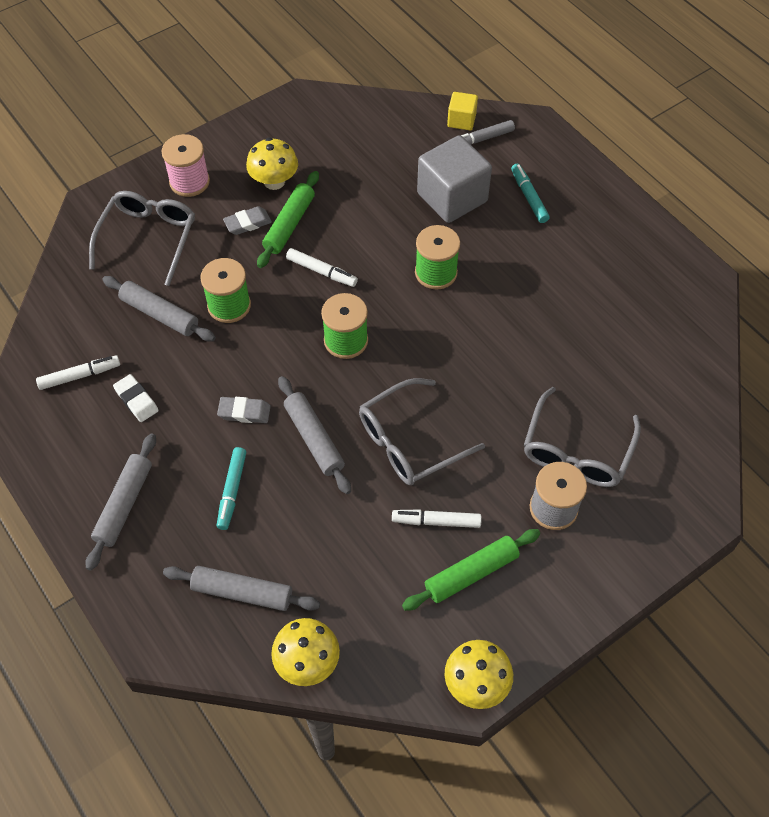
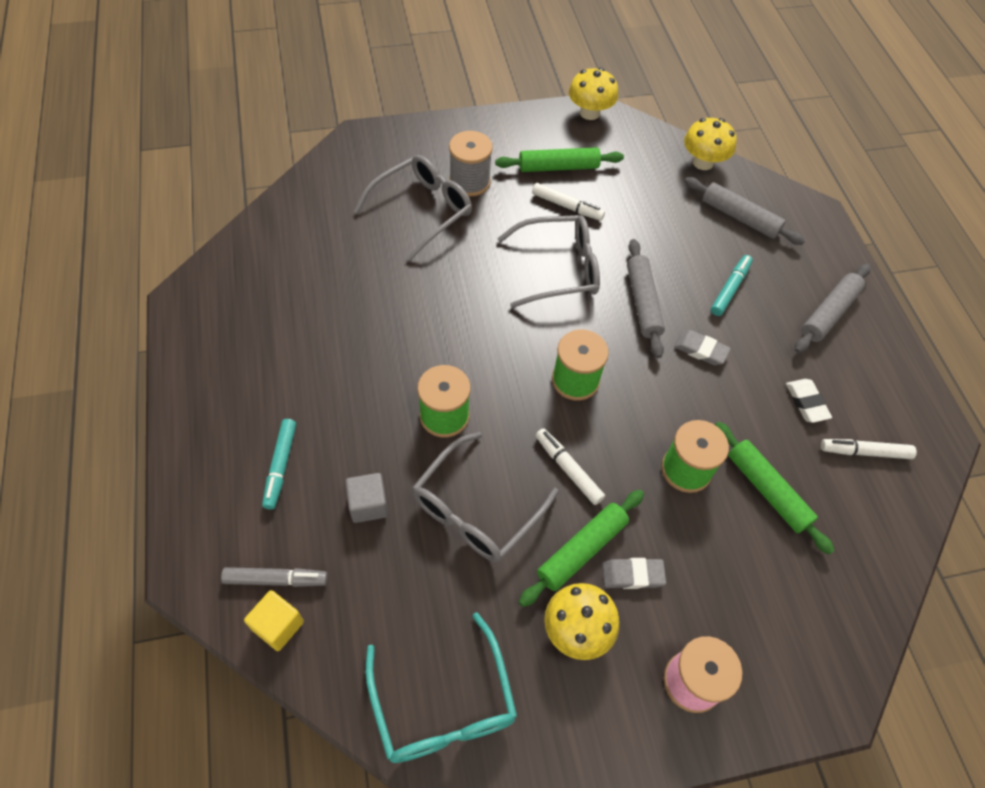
camera: 160 degrees left, 0 degrees up
(148, 238) = (764, 606): grey glasses -> grey glasses (476, 509)
(160, 314) = (767, 490): grey rolling pin -> green rolling pin
(339, 121) = (443, 705): none -> turquoise glasses
(452, 197) = (368, 504): grey cube -> grey cube, size x0.51

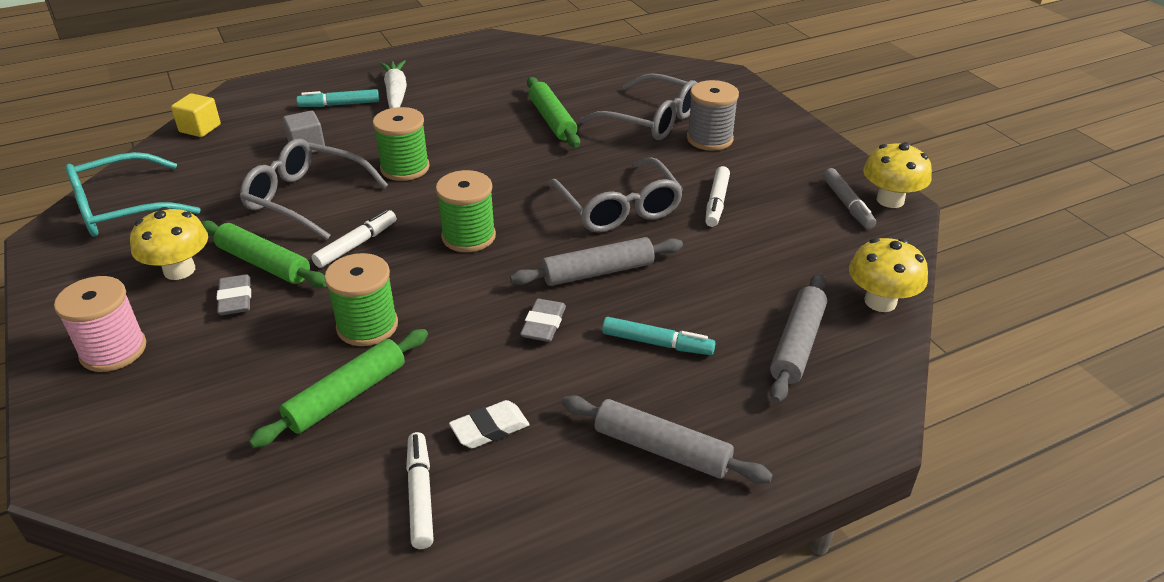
camera: 80 degrees right, 20 degrees down
(276, 579) = (238, 121): grey marker -> grey marker (847, 204)
(277, 407) = (396, 93): none -> white carrot
(558, 167) = (776, 189): green rolling pin -> green rolling pin (552, 120)

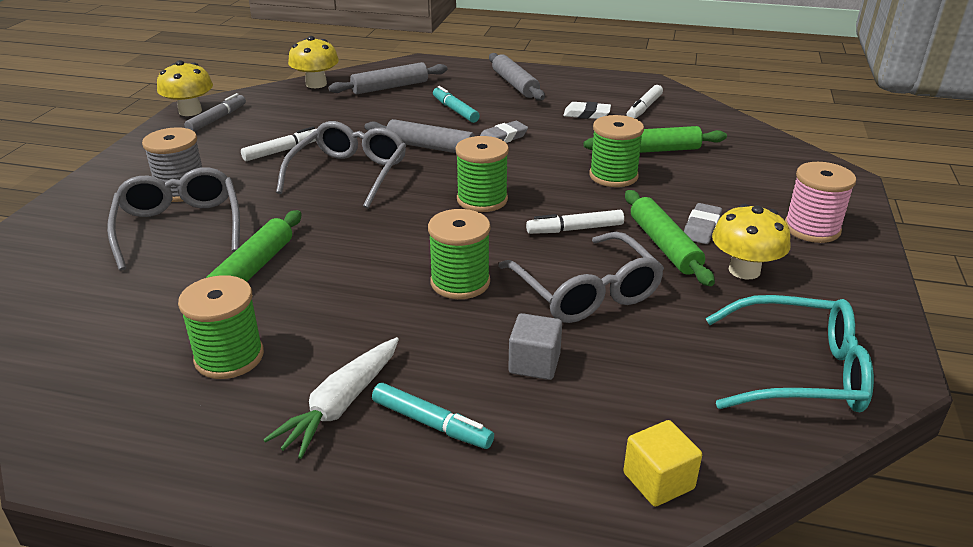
camera: 140 degrees left, 5 degrees down
(484, 86) = (229, 357): none -> green spool

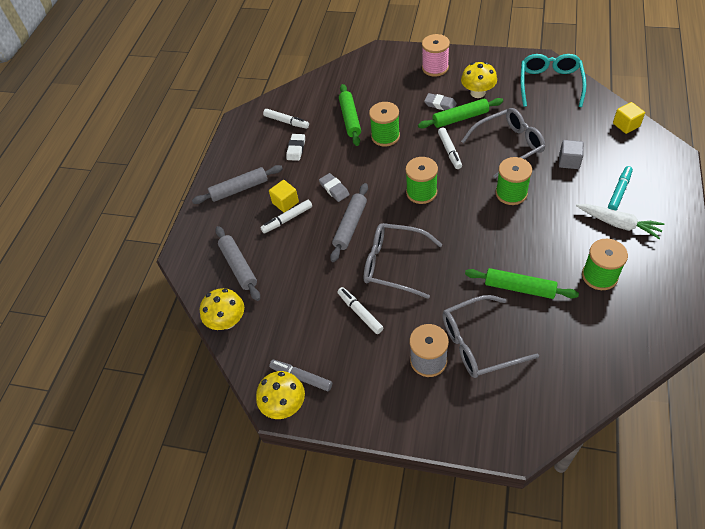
camera: 85 degrees left, 20 degrees up
(455, 110) = (287, 219): turquoise marker -> white marker
(485, 109) = (285, 202): none -> yellow cube

